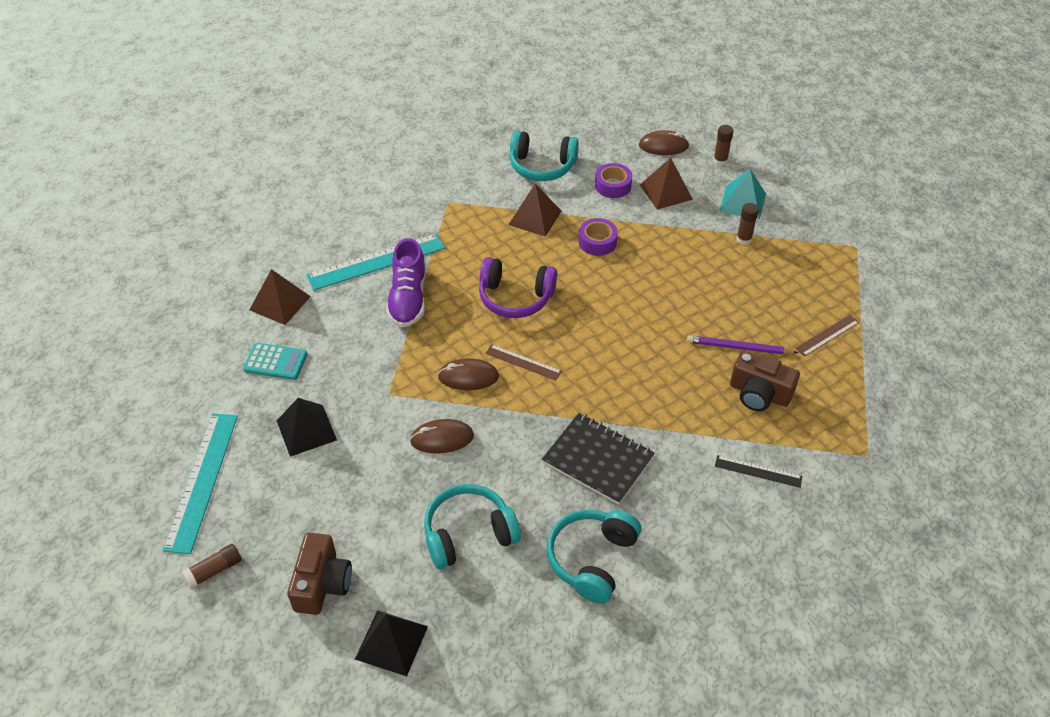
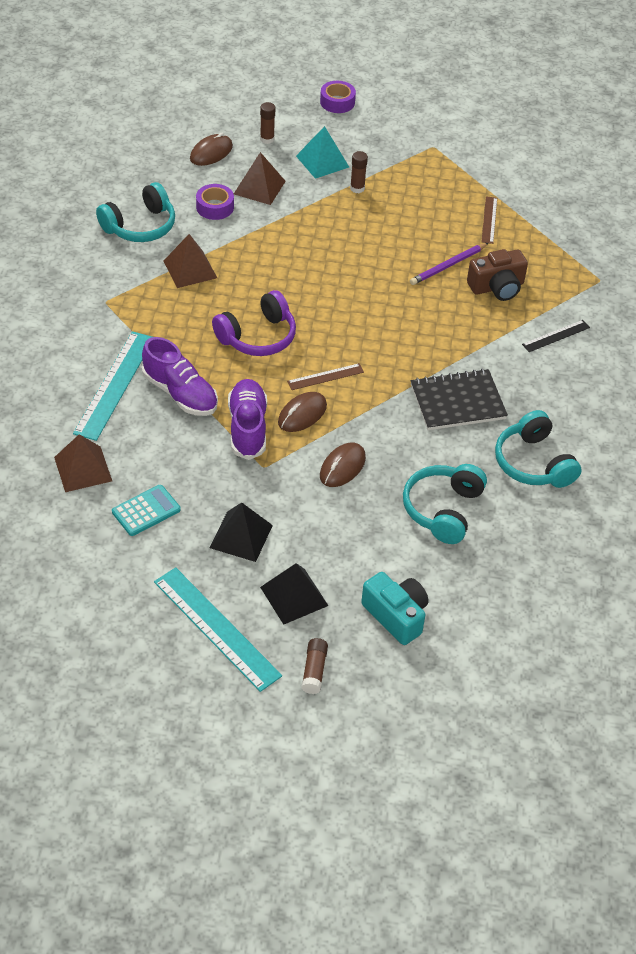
camera: 50 degrees left, 0 degrees up
(322, 583) = (396, 615): brown camera -> turquoise camera
(391, 642) = (486, 609): black pyramid -> black pyramid (294, 596)
(418, 357) = (247, 428): none -> purple shoe
(597, 242) = (260, 257): purple tape -> purple tape (337, 102)

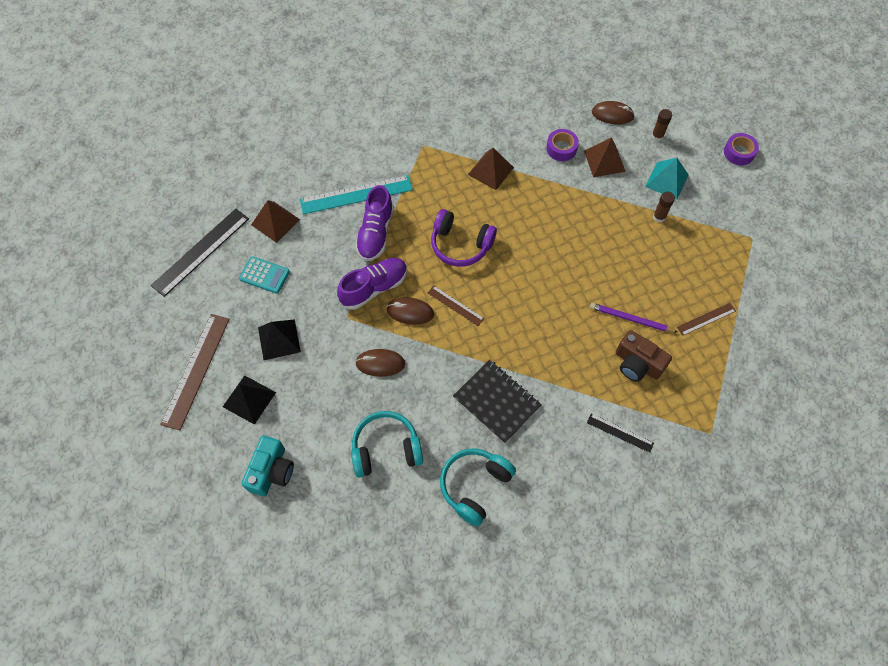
camera: 60 degrees right, 15 degrees up
(58, 554) = (201, 251): none -> black ruler
(140, 226) = (506, 121): turquoise headphones -> none
(216, 628) = (196, 370): turquoise ruler -> brown ruler
(314, 670) = (195, 447): brown glue stick -> none

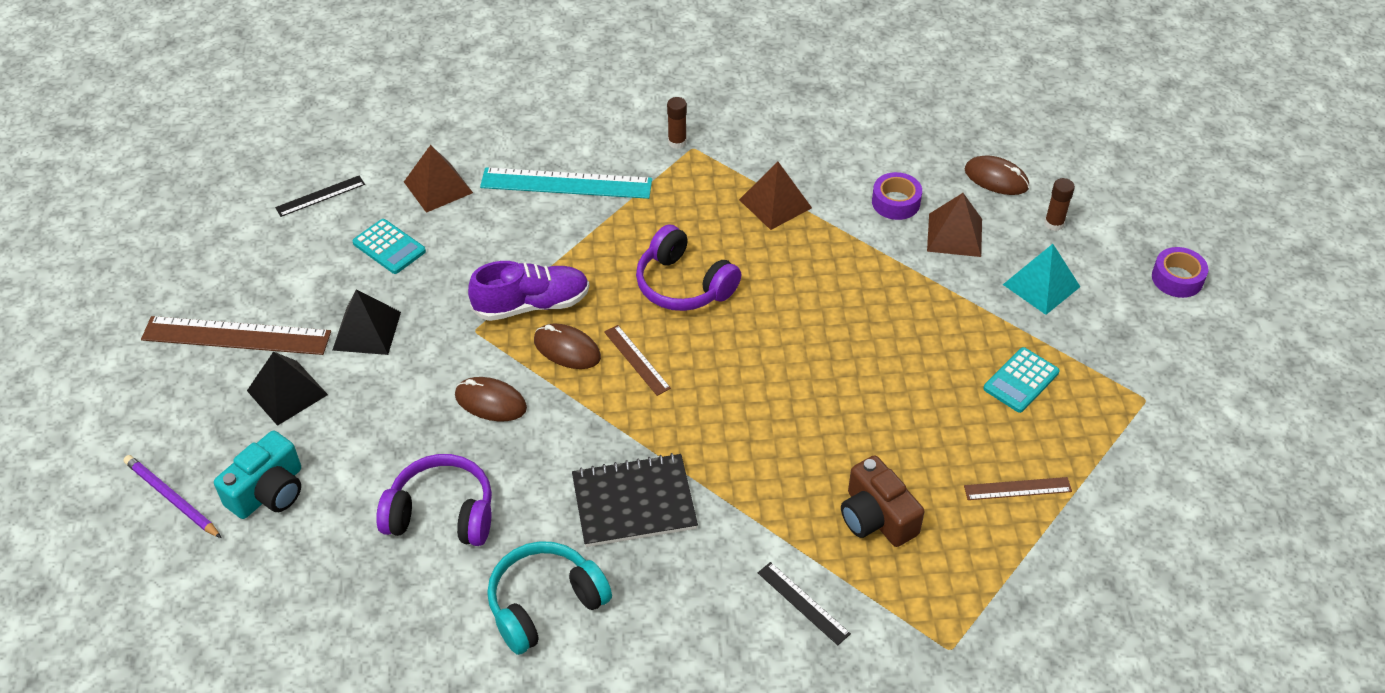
camera: 20 degrees right, 15 degrees down
(196, 370) = (236, 336): brown ruler -> brown ruler turned 60 degrees clockwise
(201, 251) = (320, 196): black ruler -> black ruler, size x0.53
(375, 233) = (569, 237): purple shoe -> none
(386, 449) = (442, 514): turquoise headphones -> purple headphones
(496, 402) = (634, 502): black notebook -> black notebook turned 75 degrees counterclockwise
(630, 319) = (895, 454): purple pencil -> purple pencil (171, 498)
(659, 217) = (1006, 330): brown glue stick -> brown glue stick (677, 142)
(680, 248) = (1021, 380): none -> turquoise calculator

